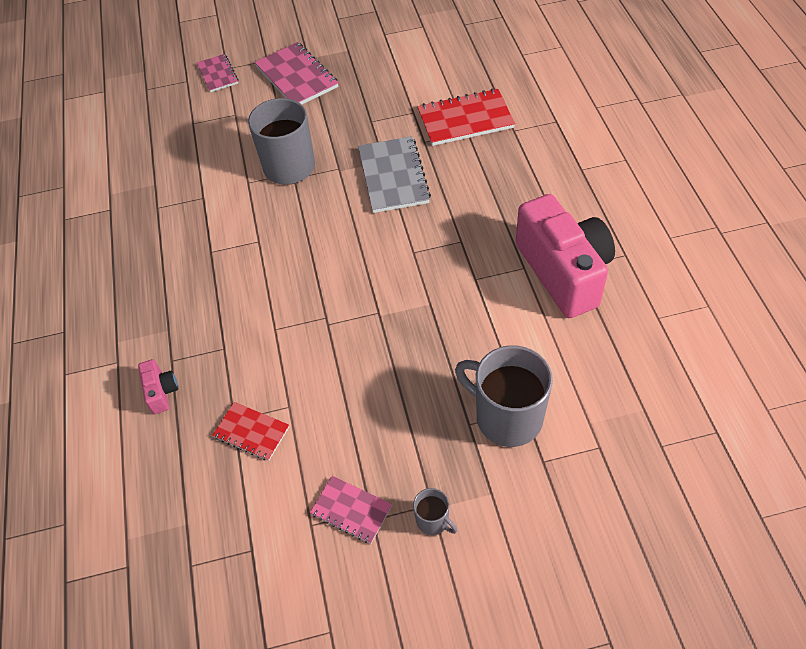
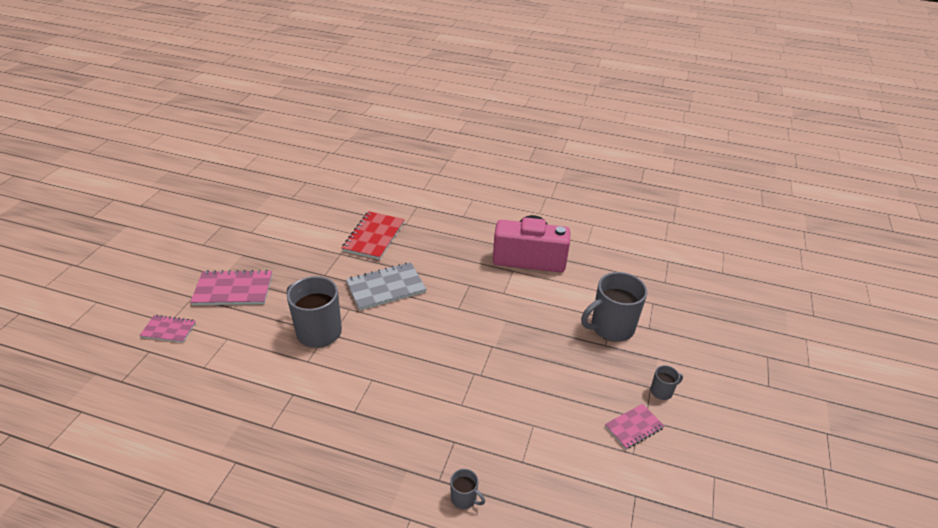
camera: 65 degrees left, 15 degrees down
(161, 392) = (464, 498): pink camera -> grey mug
(251, 432) = (540, 455): red notebook -> none
(393, 176) = (386, 288): grey notebook -> grey notebook turned 45 degrees counterclockwise

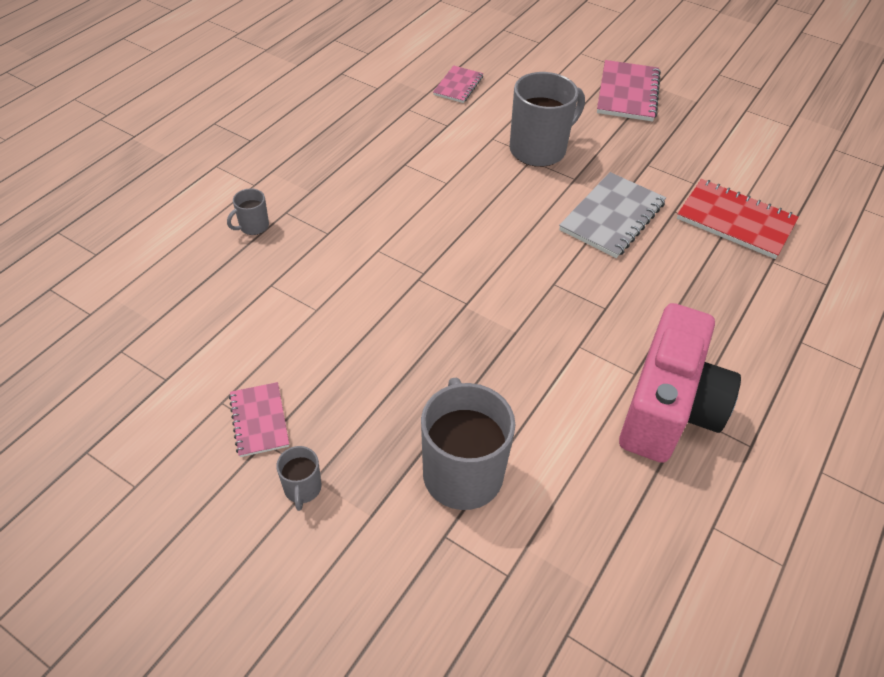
camera: 105 degrees right, 10 degrees up
(168, 330) = (568, 52): pink notebook -> pink notebook (458, 86)
(386, 288) = (612, 217): grey notebook -> grey notebook turned 45 degrees clockwise

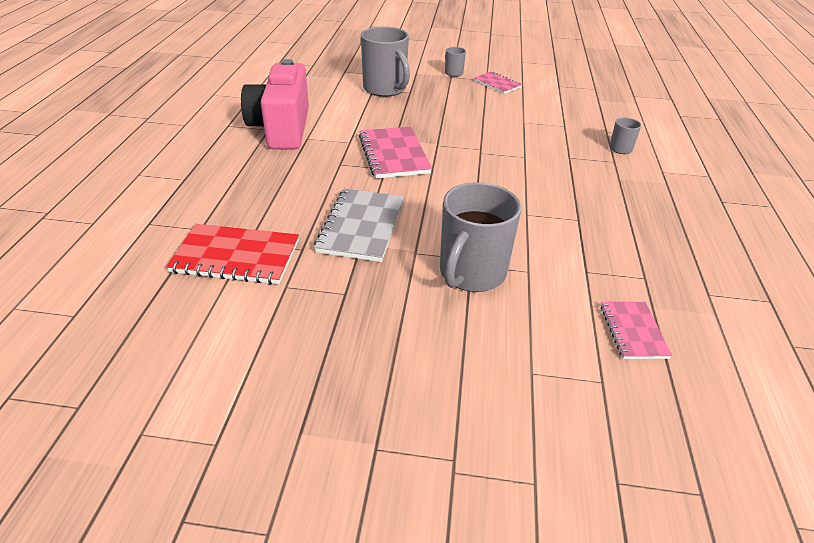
camera: 155 degrees right, 10 degrees down
(627, 93) = (413, 407): pink notebook -> pink notebook (394, 154)

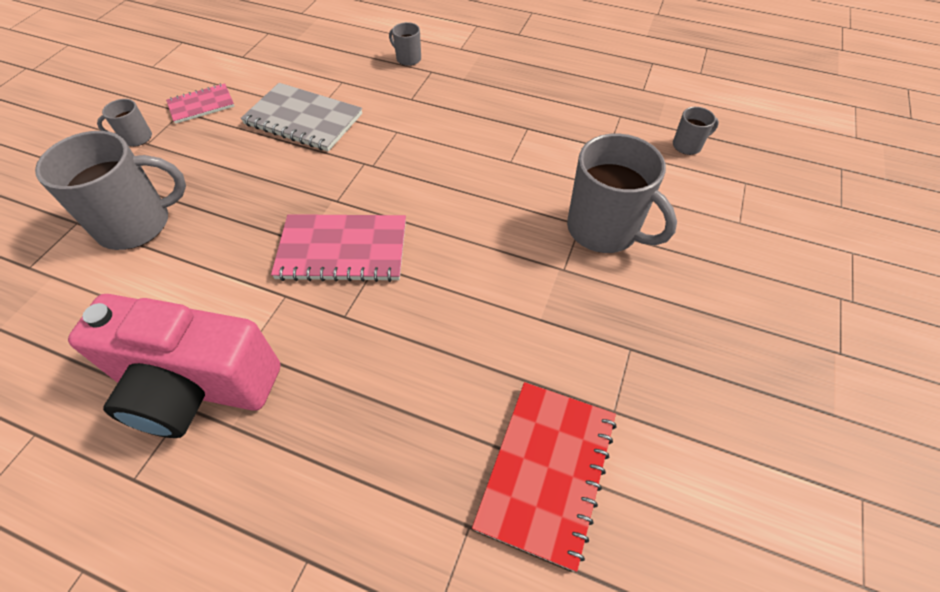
camera: 75 degrees left, 15 degrees up
(361, 226) = (504, 313): grey notebook -> grey notebook (303, 119)
(633, 331) = (687, 146): pink notebook -> grey mug

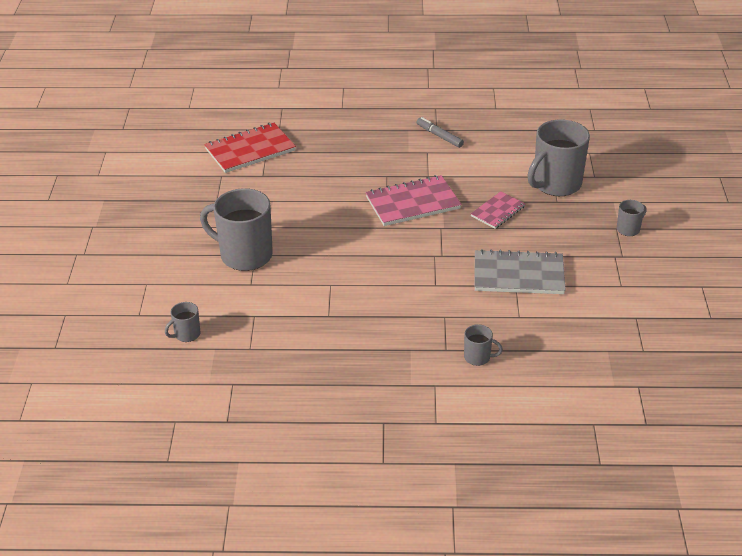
camera: 160 degrees right, 15 degrees down
(196, 385) = (439, 136): pink camera -> grey marker
(201, 105) = (613, 265): pink notebook -> pink notebook (498, 211)
(546, 471) = (250, 150): red notebook -> red notebook turned 60 degrees clockwise

